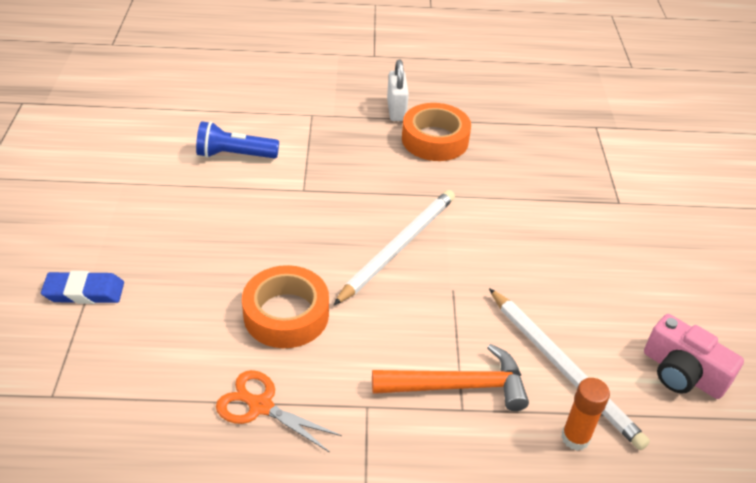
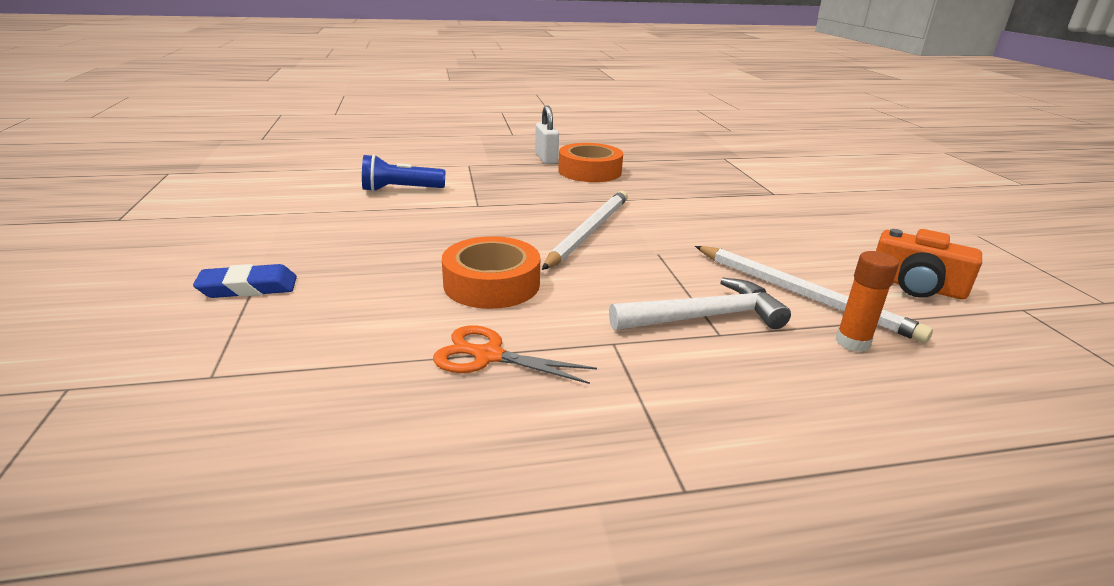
camera: 10 degrees left, 15 degrees down
(458, 386) = (704, 317): orange hammer -> white hammer
(682, 373) = (916, 286): pink camera -> orange camera

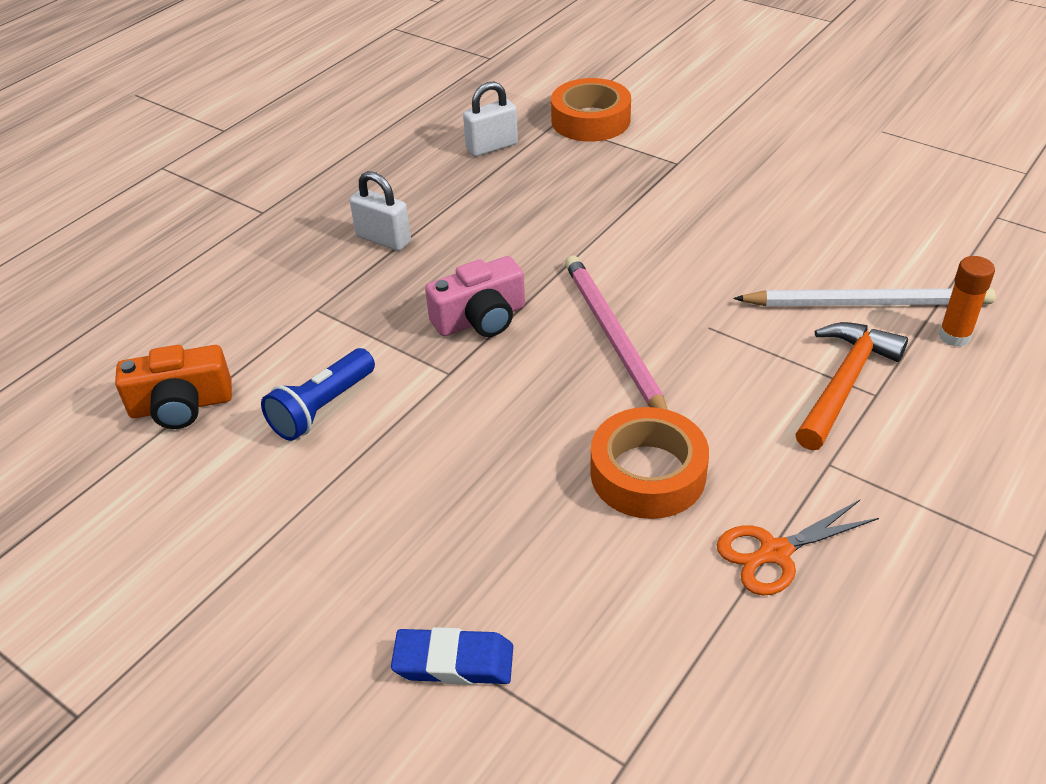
camera: 40 degrees left, 15 degrees up
(248, 287) = (453, 662): blue eraser -> blue eraser turned 60 degrees clockwise
(534, 196) = (480, 318): none -> pink camera
(589, 171) = (465, 234): orange tape -> orange tape (590, 120)
(589, 231) = (613, 338): white pencil -> pink pencil
(668, 153) = (492, 147): none -> white padlock
(704, 317) = (844, 383): white hammer -> orange hammer
(916, 286) = (917, 236): orange camera -> orange camera (181, 405)

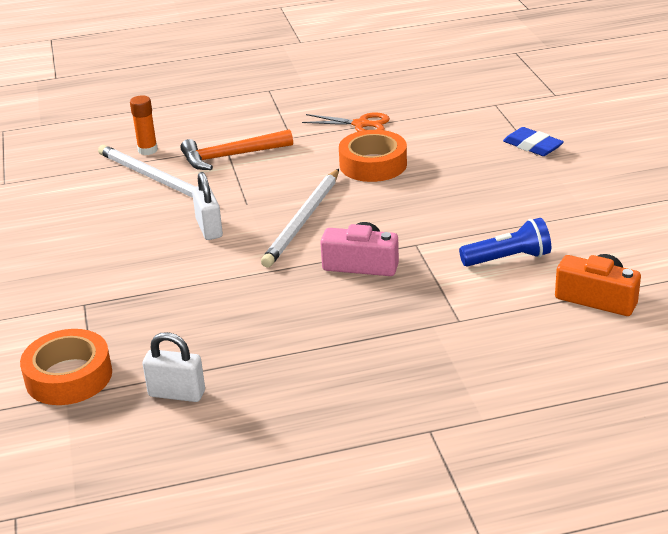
camera: 140 degrees left, 10 degrees down
(383, 239) = (360, 351): white padlock -> white padlock (209, 228)
(613, 338) = (303, 220): pink pencil -> white pencil

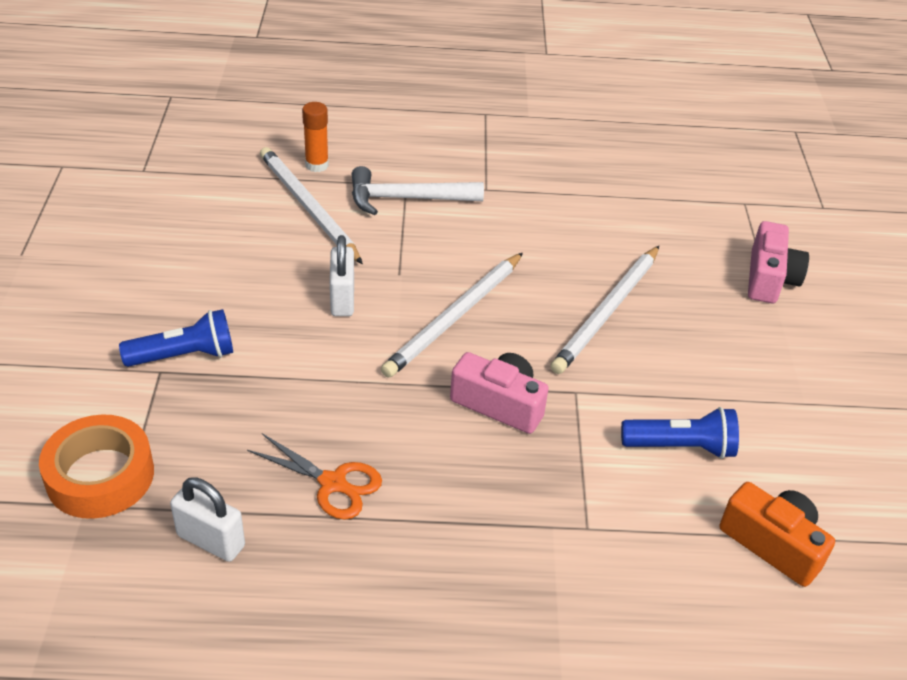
camera: 10 degrees right, 10 degrees up
(99, 290) = (184, 356): none -> blue flashlight
(231, 156) = (407, 198): orange hammer -> white hammer
(361, 124) = (573, 191): orange scissors -> orange scissors (333, 483)
(373, 164) = (567, 255): orange tape -> none
(419, 192) = (607, 312): none -> white pencil
(532, 146) = (769, 278): blue eraser -> pink camera

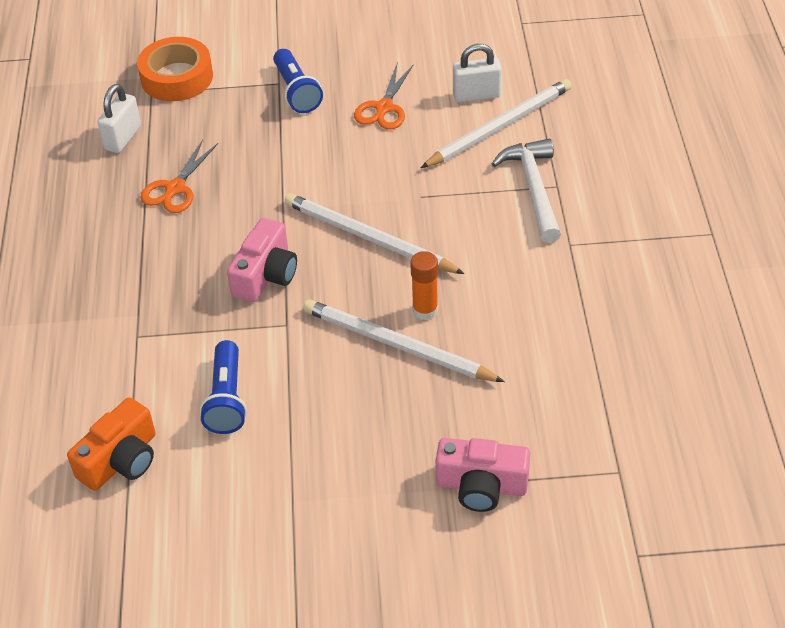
camera: 90 degrees right, 5 degrees up
(245, 285) = (384, 108): none -> orange scissors
(317, 165) = (567, 122): orange glue stick -> orange glue stick (425, 310)
(342, 299) = (378, 165): white padlock -> white padlock (476, 95)

